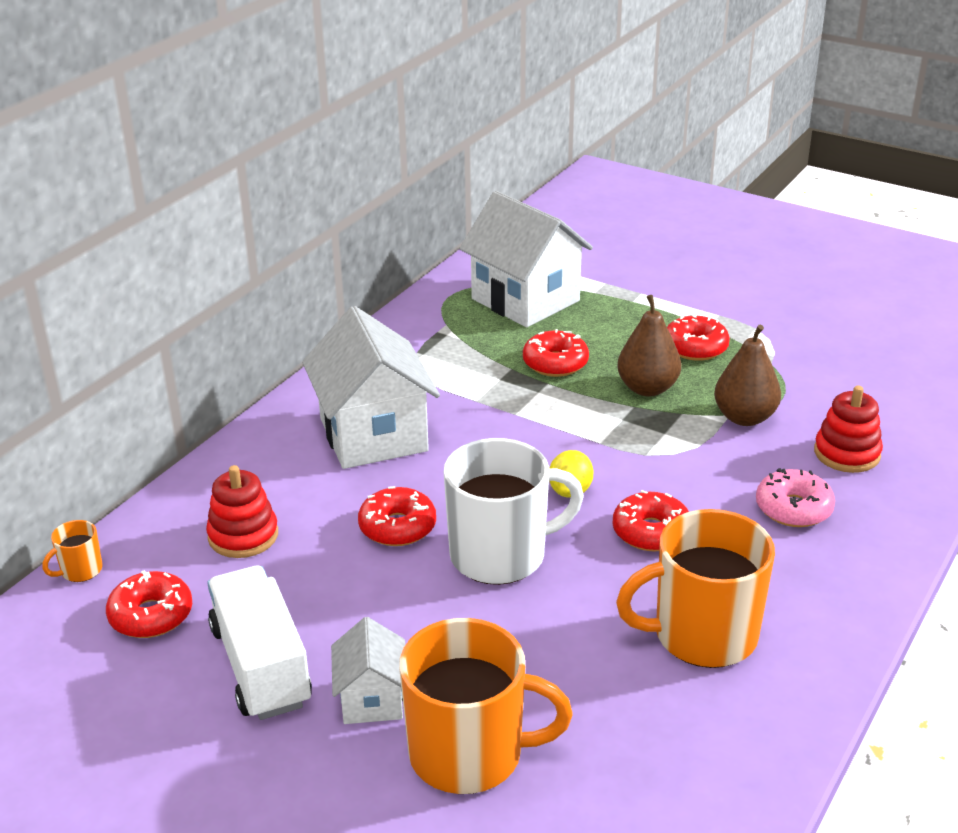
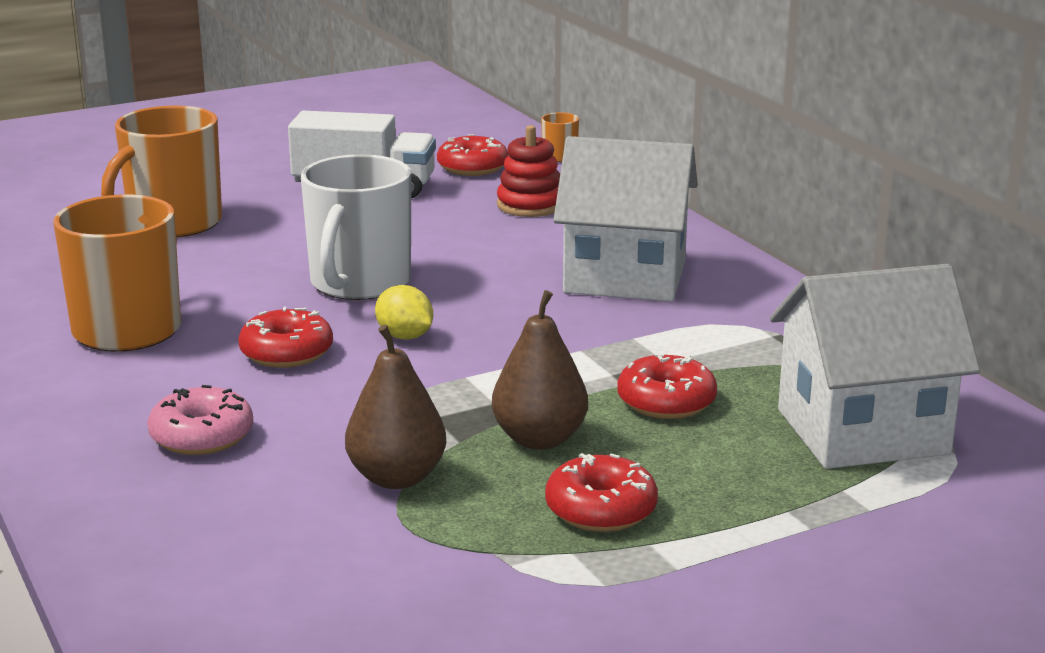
camera: 120 degrees right, 10 degrees down
(372, 699) = (274, 209): white house -> none
(397, 527) = (460, 256): red donut -> none
(847, 453) = (234, 514): red stacking toy -> none

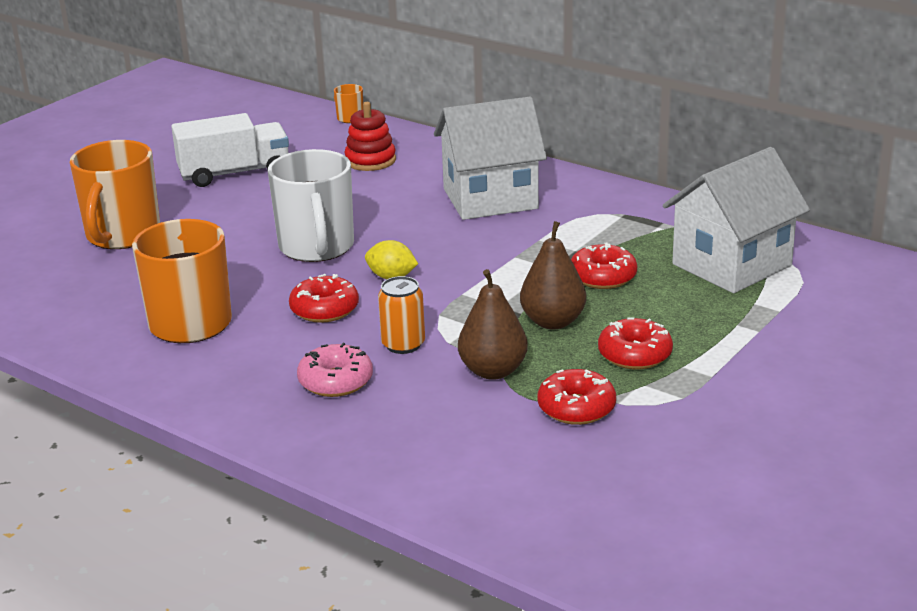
camera: 25 degrees left, 5 degrees up
(327, 416) = (403, 344): none -> orange can
(472, 167) = (297, 140): red donut -> red donut (576, 408)

